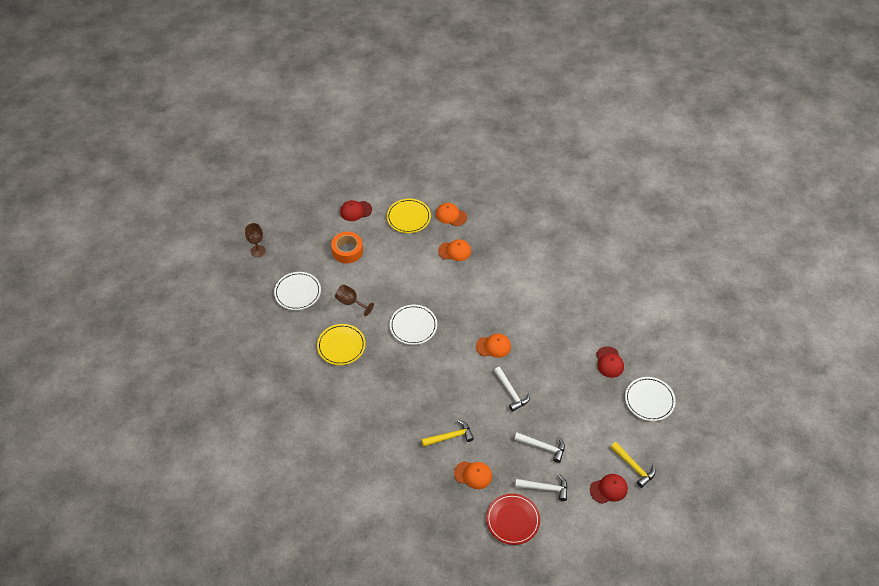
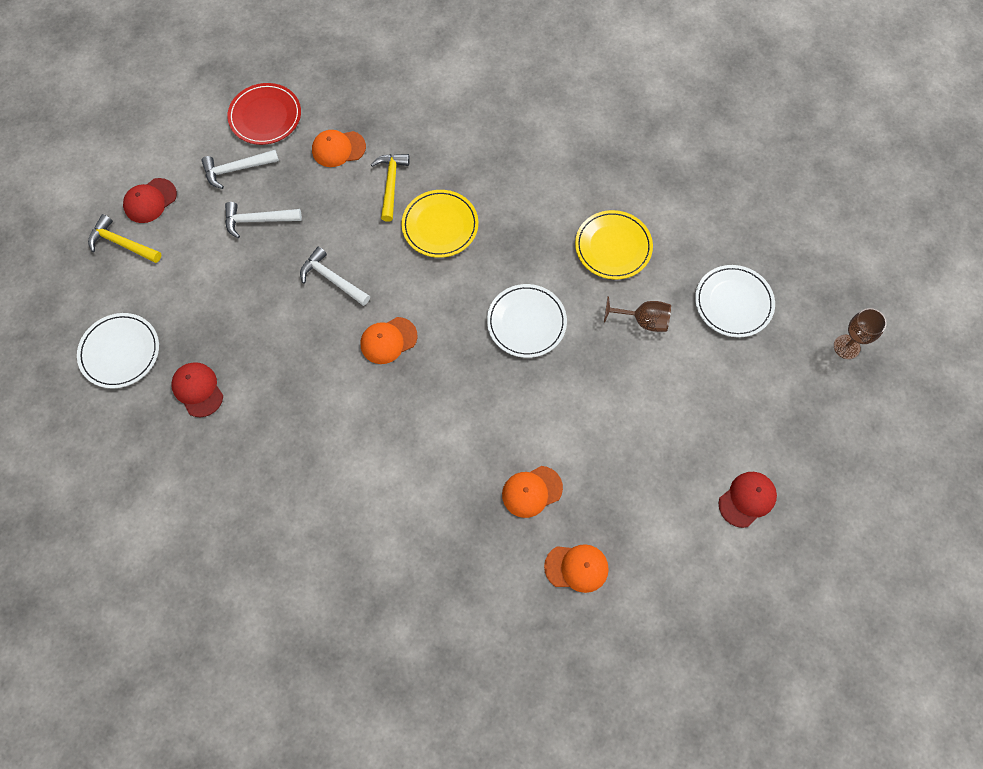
camera: 155 degrees right, 15 degrees up
(347, 251) = (708, 411): orange tape -> none
(408, 217) = (648, 528): yellow plate -> yellow plate (440, 225)
(450, 436) = (391, 184): yellow hammer -> yellow hammer turned 135 degrees clockwise

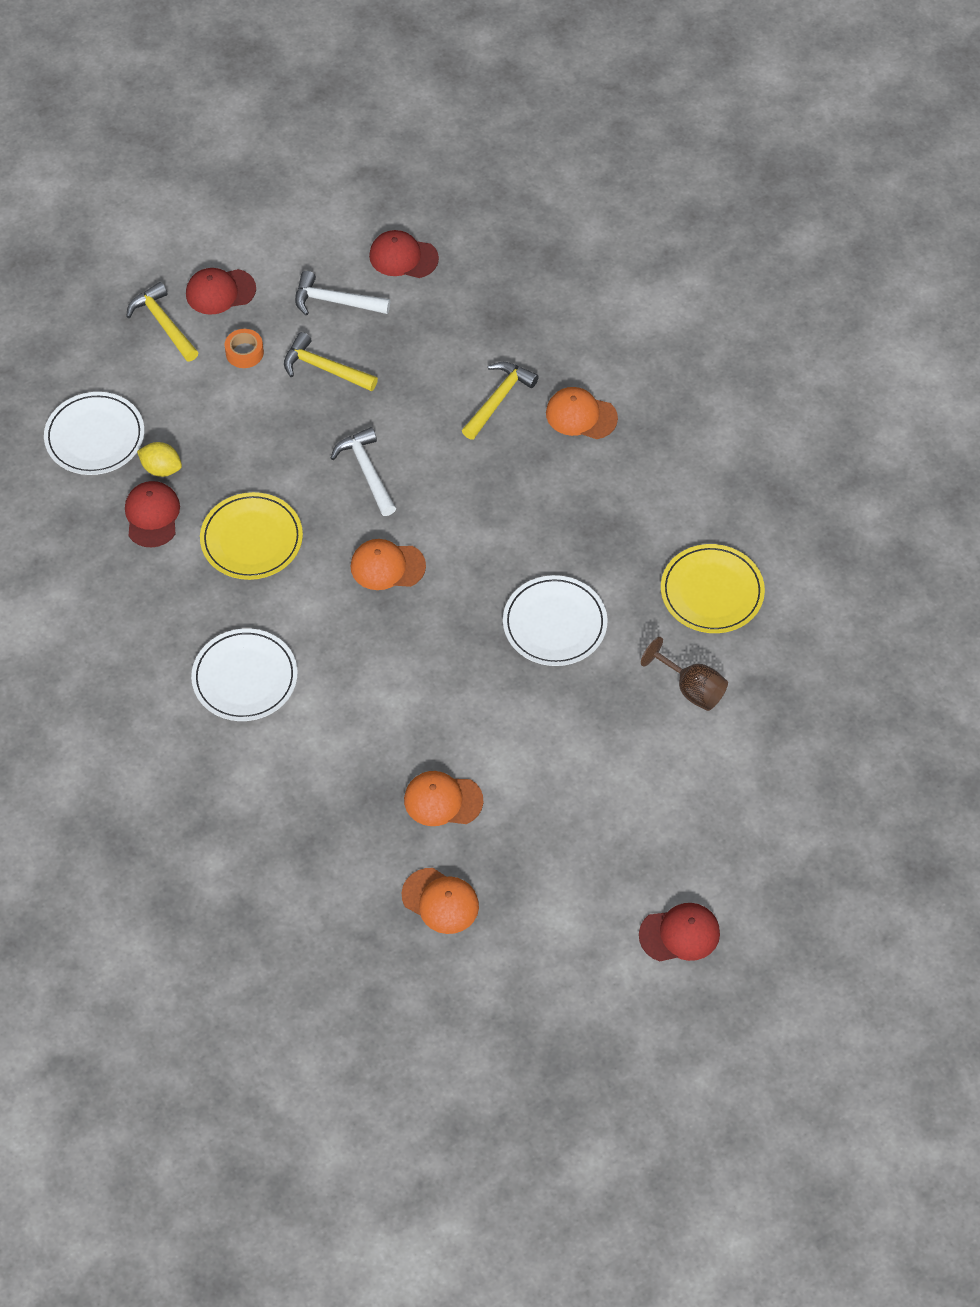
camera: 30 degrees right, 10 degrees down
(184, 351) = (161, 468): none -> yellow lemon
(194, 236) = (244, 352): none -> orange tape
(258, 220) = (324, 368): white hammer -> yellow hammer
(265, 116) = (403, 257): red plate -> red cap
(338, 149) = (463, 332): orange cap -> orange cap (581, 415)
(440, 225) = (525, 471): yellow plate -> yellow plate (251, 539)
(733, 303) = (813, 722): white plate -> white plate (245, 678)
(846, 347) = (916, 837): brown goblet -> none

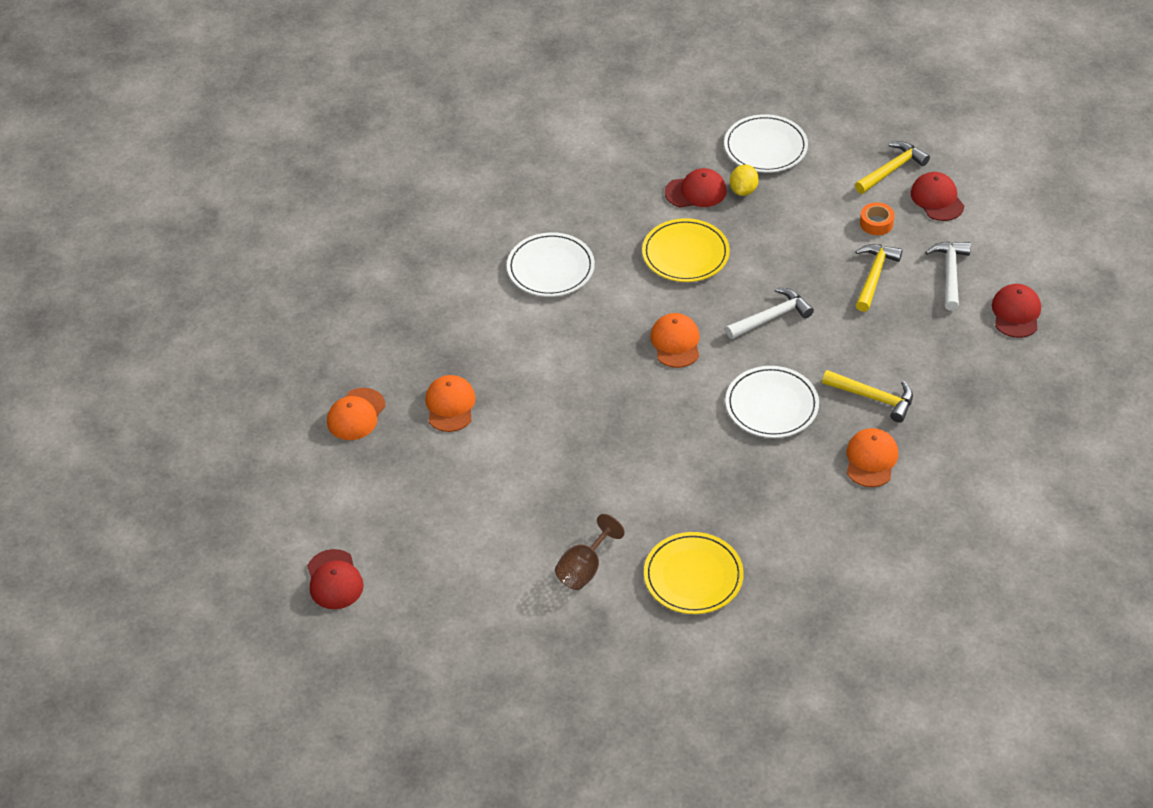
camera: 85 degrees right, 10 degrees down
(554, 624) = (637, 462): white plate -> white plate (771, 405)

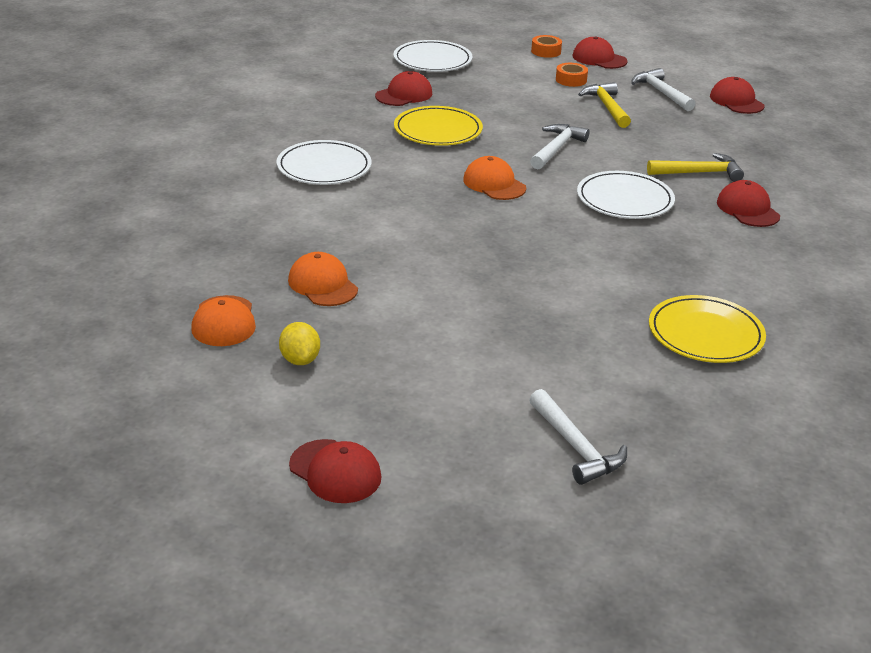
camera: 35 degrees left, 15 degrees down
(502, 632) = (576, 447): none -> white hammer
(584, 569) = (598, 364): brown goblet -> none
(743, 190) = (443, 85): yellow lemon -> yellow lemon (300, 360)
(871, 459) = (747, 209): orange cap -> red cap
(892, 169) = (546, 51): yellow hammer -> orange tape

